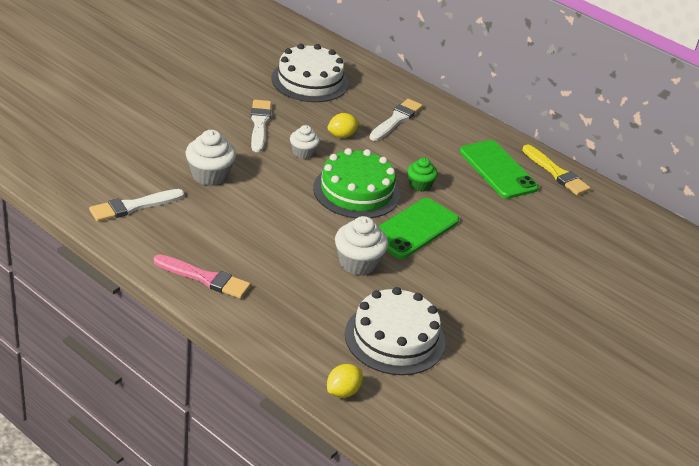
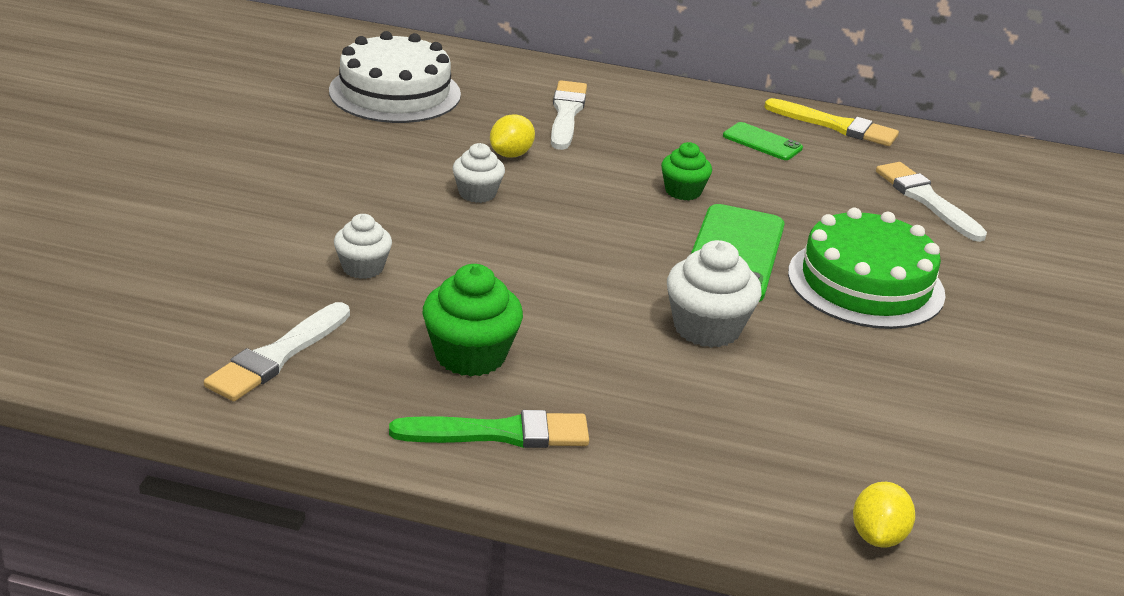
camera: 25 degrees left, 5 degrees down
(204, 278) = (500, 433): pink brush -> green brush
(209, 175) = (363, 268): white cupcake -> white cupcake, size x0.63
(224, 236) = (470, 355): none -> green cupcake
(259, 124) = (374, 171): white brush -> white brush (926, 200)
(356, 191) = (605, 225): green cake -> green cake (865, 283)
(395, 338) = (865, 422): white cake -> none
(498, 170) = (762, 142): green phone -> green phone, size x0.54

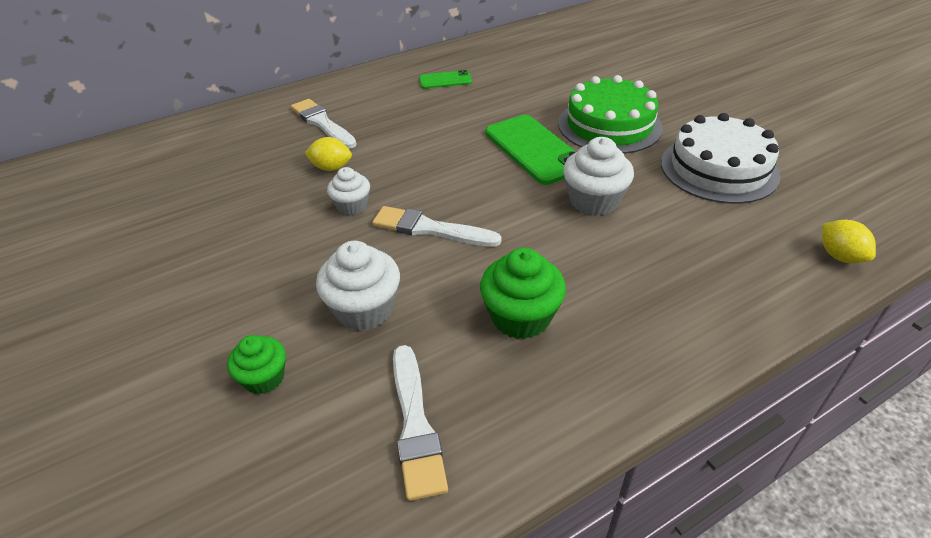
camera: 40 degrees left, 10 degrees up
(363, 268) = (364, 309): white cupcake -> white cupcake, size x1.59
(395, 92) = (194, 172): white cake -> white cake (719, 169)
(500, 433) = (619, 355): green brush -> none
(511, 154) = (331, 168): yellow lemon -> yellow lemon turned 75 degrees counterclockwise
(683, 191) = (455, 131): green cupcake -> green cupcake (264, 378)
(835, 126) = (462, 52): yellow brush -> none
(926, 200) = (559, 67): white brush -> white brush (430, 229)

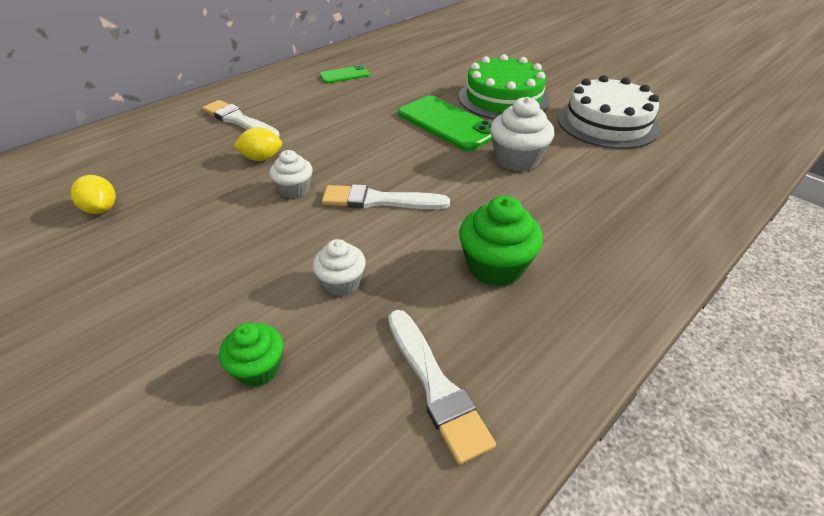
camera: 15 degrees left, 0 degrees up
(364, 309) = (341, 282): white cupcake -> white cupcake, size x0.63
(840, 256) = (731, 178): yellow lemon -> yellow lemon (101, 209)

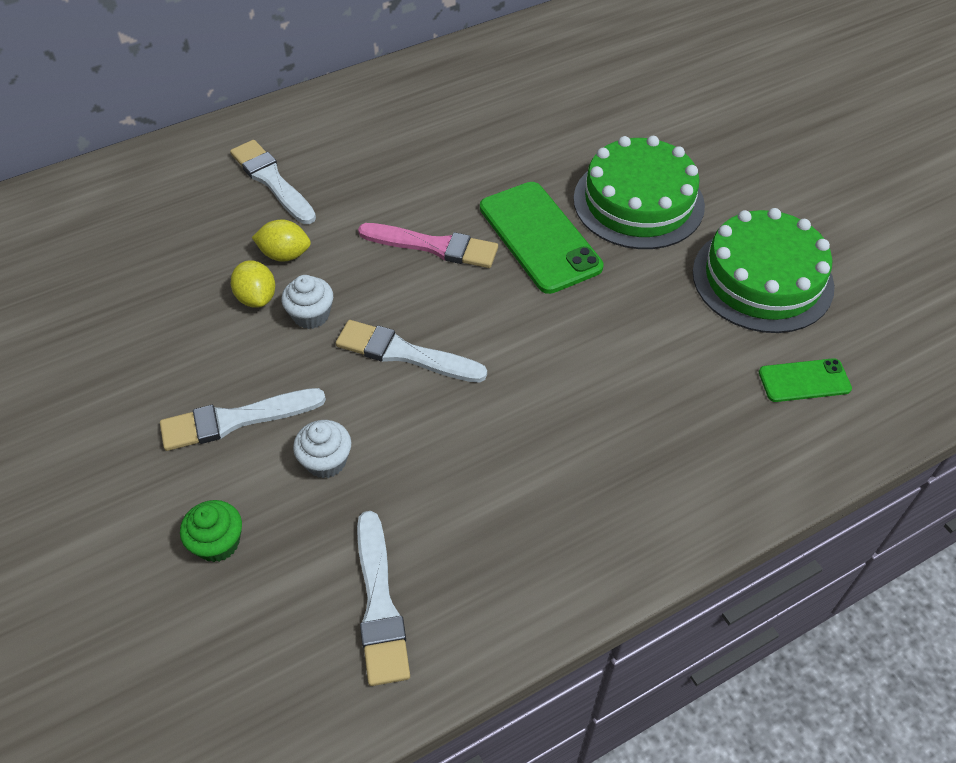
camera: 15 degrees right, 10 degrees up
(101, 209) = (93, 300): yellow lemon -> yellow lemon (257, 298)
(250, 268) = (236, 420): none -> white brush
(344, 75) = (433, 112): green phone -> green phone (804, 380)
(374, 138) = (434, 246): none -> pink brush
(495, 266) = (501, 479): green cupcake -> none
(517, 159) = (603, 321): white cupcake -> none
(607, 123) = (762, 279): white cake -> green cake

